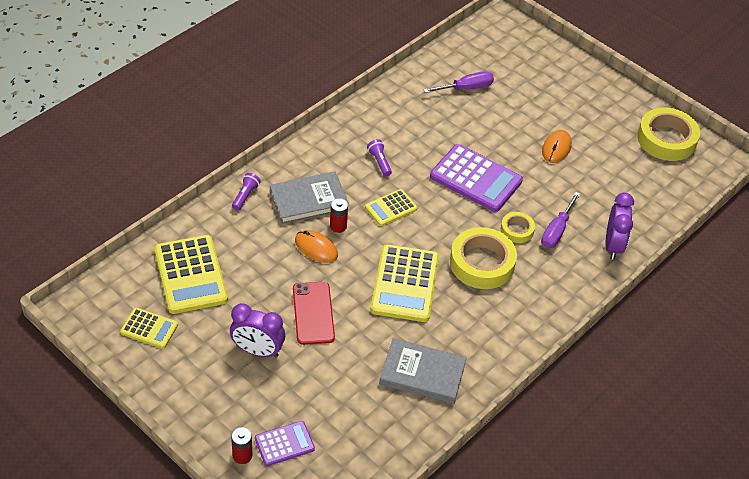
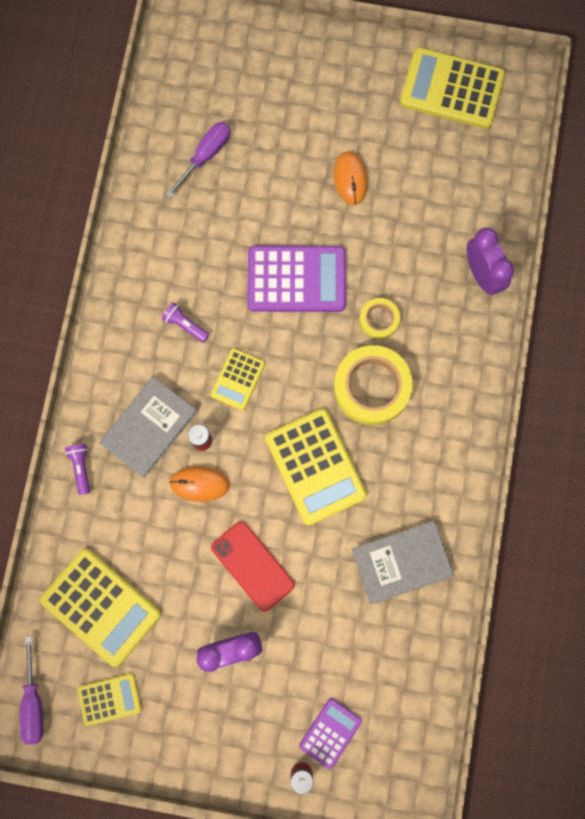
camera: 30 degrees left, 30 degrees up
(557, 230) = (417, 293): purple screwdriver -> purple screwdriver (34, 701)
(666, 139) = (452, 89): yellow tape -> yellow calculator

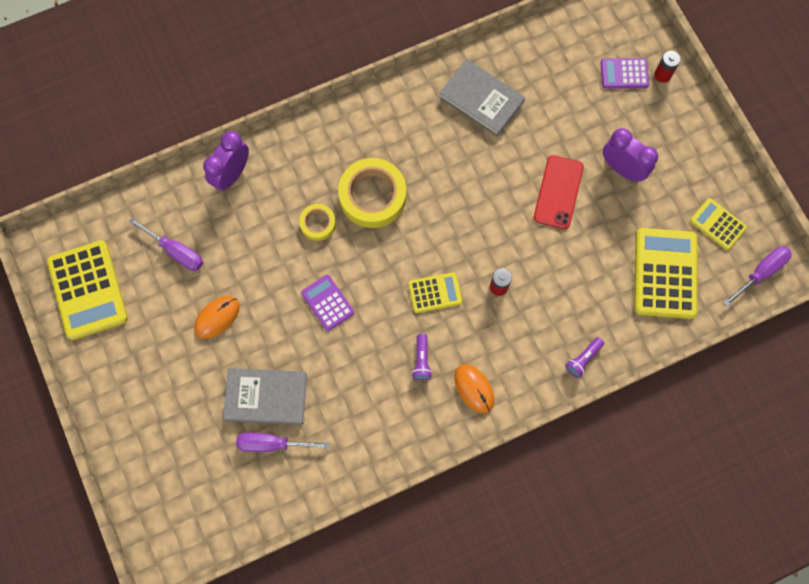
camera: 125 degrees left, 5 degrees down
(149, 427) = (517, 331): grey book -> grey book (266, 397)
(199, 484) = (530, 266): orange mouse -> orange mouse (474, 388)
(296, 279) = (327, 303): purple calculator -> purple calculator, size x0.55
(315, 467) = (458, 196): yellow calculator -> none
(438, 181) = (176, 251): none -> purple screwdriver

